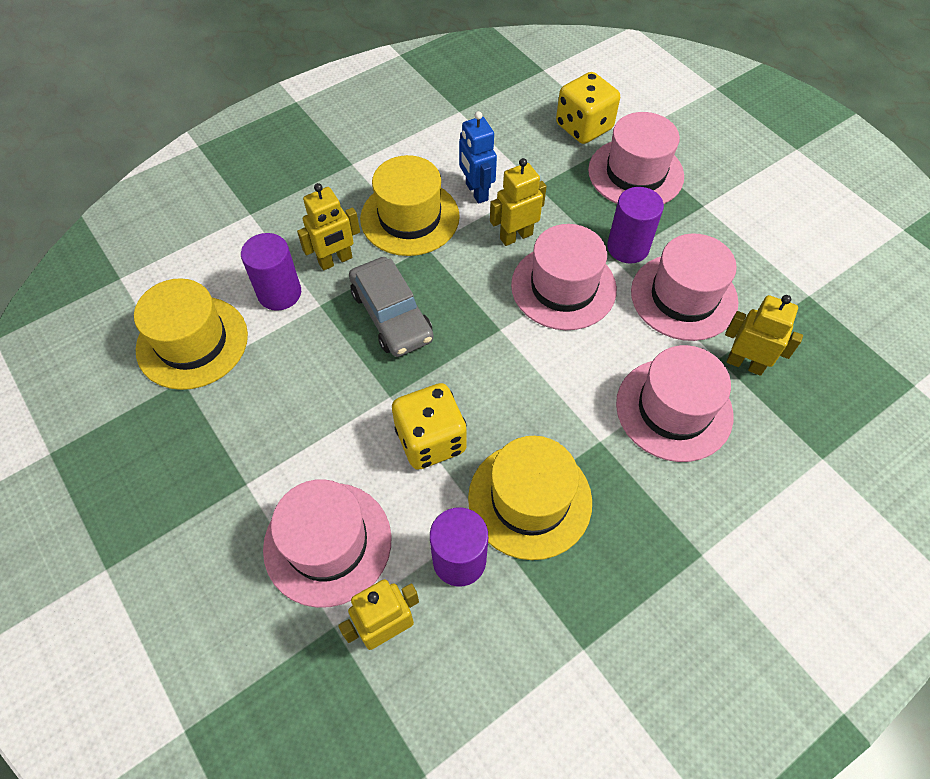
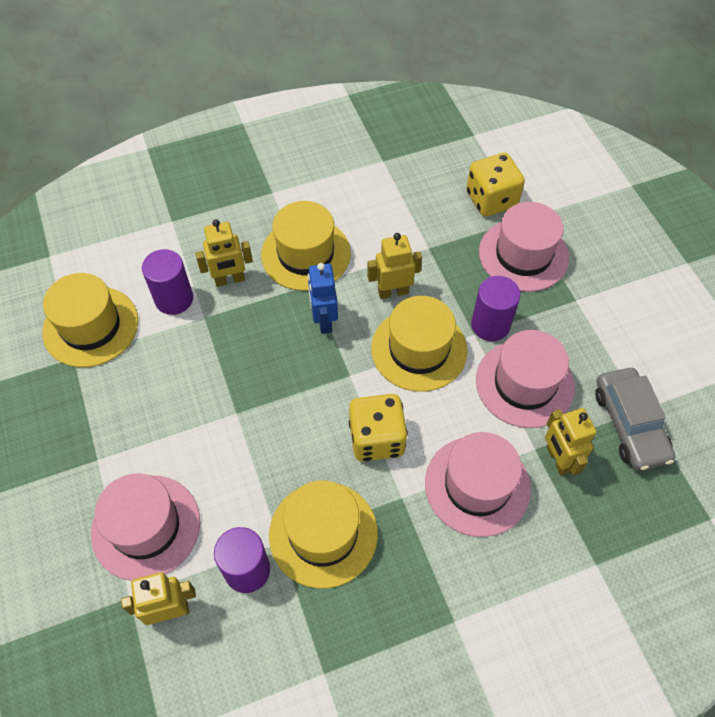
camera: 15 degrees right, 0 degrees up
(391, 315) = (261, 340): grey car -> grey car (629, 424)
(431, 440) = (258, 460): yellow dice -> yellow dice (377, 439)
(476, 192) = (372, 242): blue robot -> blue robot (324, 320)
(563, 287) = (419, 349): pink hat -> yellow hat
(745, 364) = (557, 459): yellow robot -> yellow robot turned 150 degrees counterclockwise

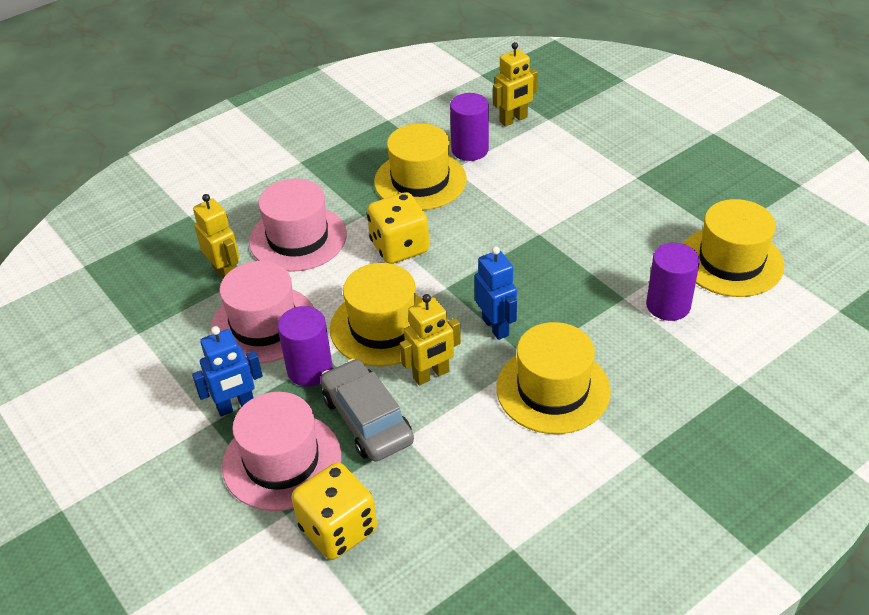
camera: 165 degrees right, 15 degrees down
(146, 527) = (564, 152): pink hat -> none
(230, 280) = (622, 339): yellow robot -> none
(555, 309) = (236, 406): none -> blue robot
(629, 424) = (153, 316): grey car -> grey car (367, 419)

